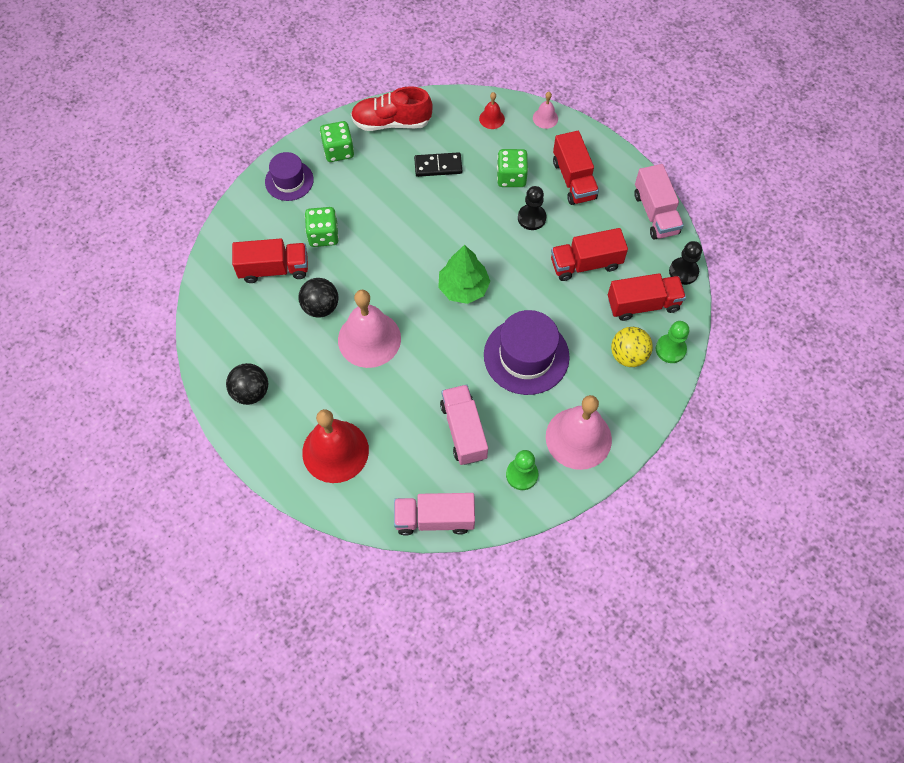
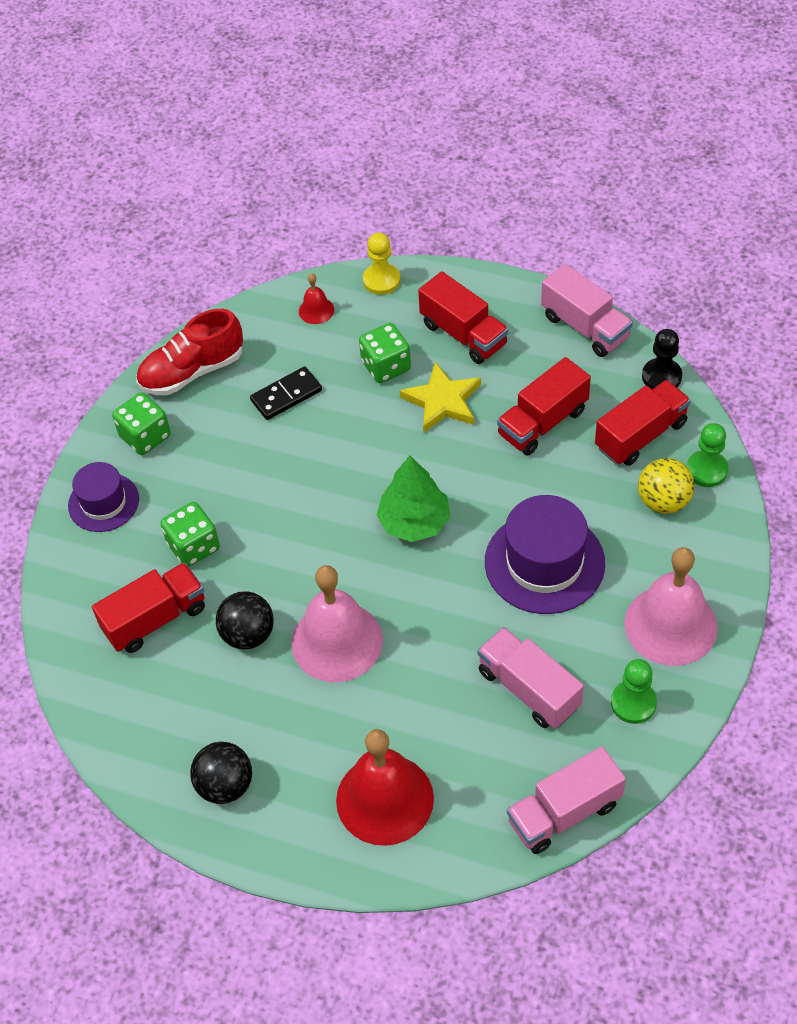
camera: 25 degrees left, 10 degrees down
(531, 218) = (442, 401): black pawn -> yellow star
(545, 118) = (381, 280): pink bell -> yellow pawn

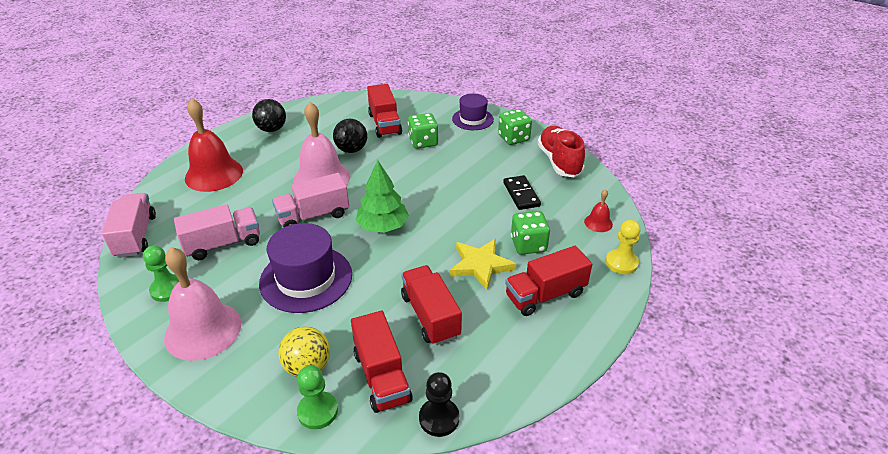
camera: 105 degrees right, 15 degrees down
(585, 327) = (524, 379): pink truck -> pink truck (313, 216)

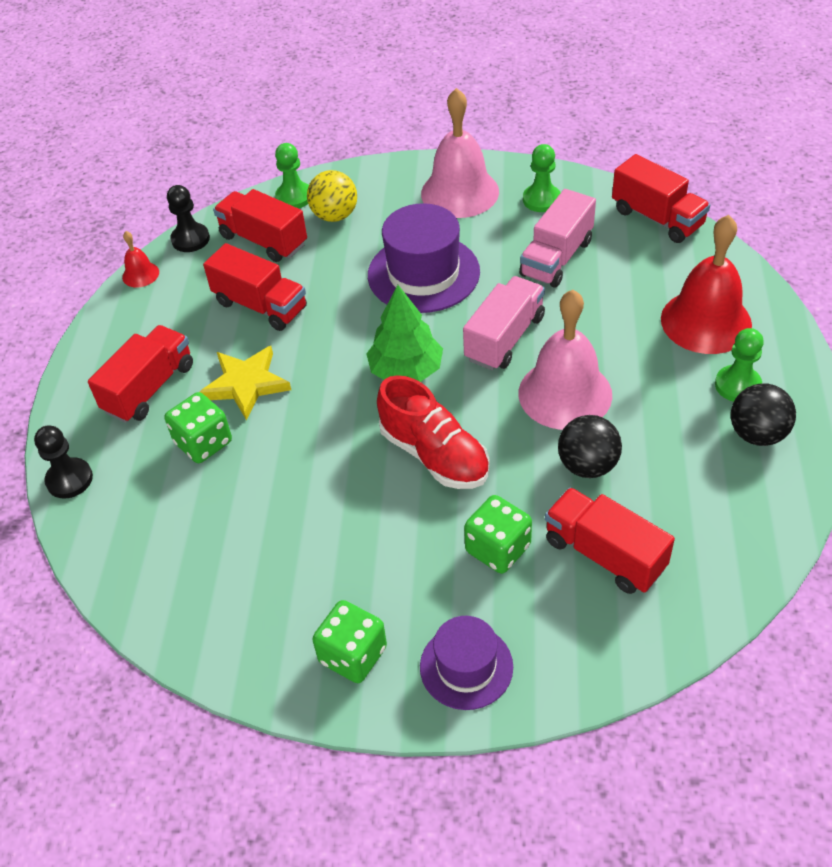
camera: 150 degrees right, 10 degrees up
(135, 236) = (657, 218): pink truck -> red truck
(248, 146) = (737, 385): none -> green pawn
(521, 194) = (260, 524): black domino -> none
(559, 161) = (237, 636): red shoe -> red shoe (434, 455)
(598, 223) = (122, 531): red bell -> red bell (140, 274)
(621, 263) = (69, 479): yellow pawn -> black pawn

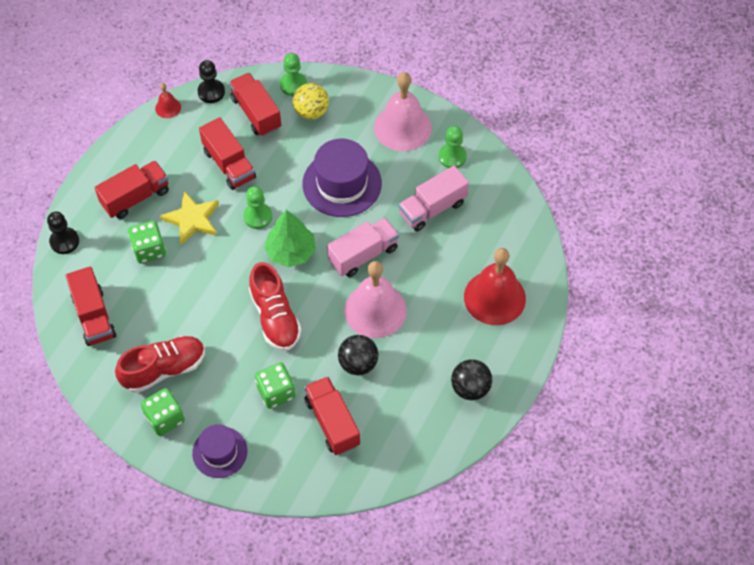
camera: 20 degrees right, 10 degrees up
(312, 587) = (164, 369): none -> red shoe
(657, 218) = (518, 205): red truck -> red truck (94, 316)
(737, 385) = (482, 351): green pawn -> green pawn (258, 216)

